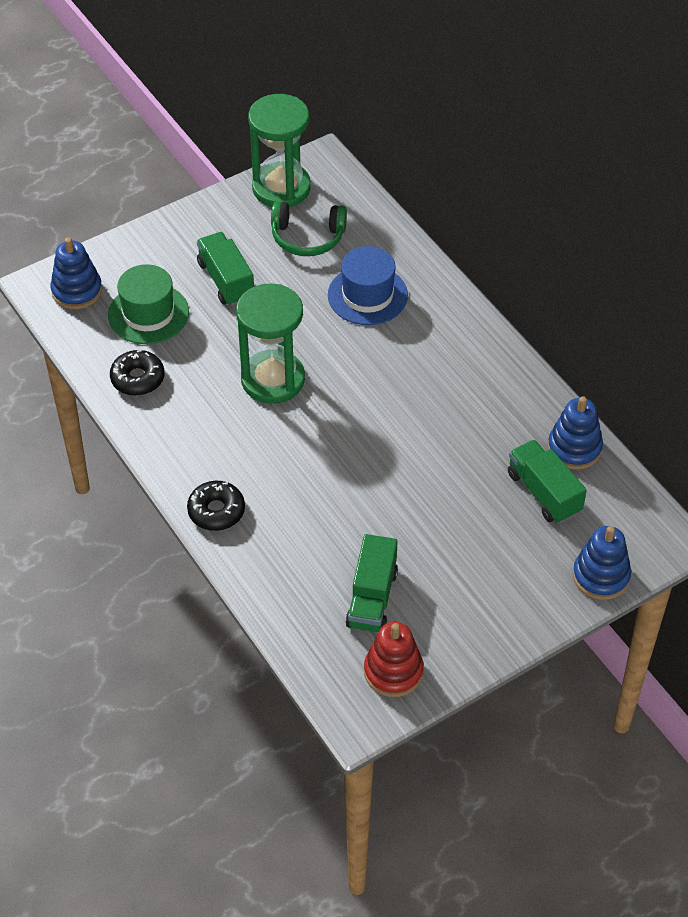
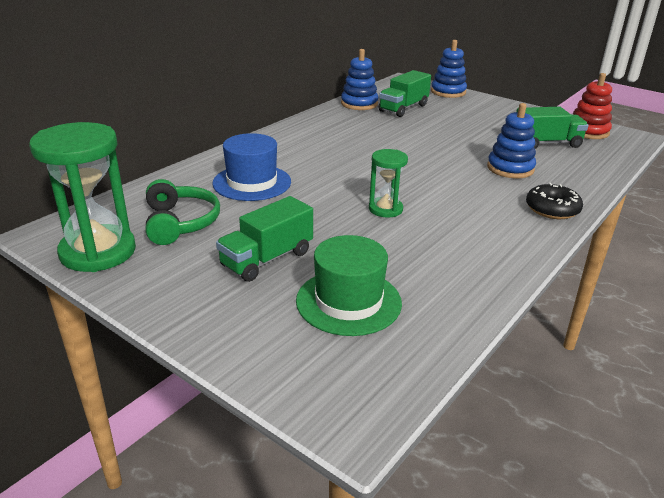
camera: 110 degrees left, 20 degrees down
(77, 291) = (344, 376): blue stacking toy -> blue stacking toy (510, 168)
(137, 378) = (449, 285): black donut -> none
(273, 379) = (385, 209): green hourglass -> green hourglass, size x0.54

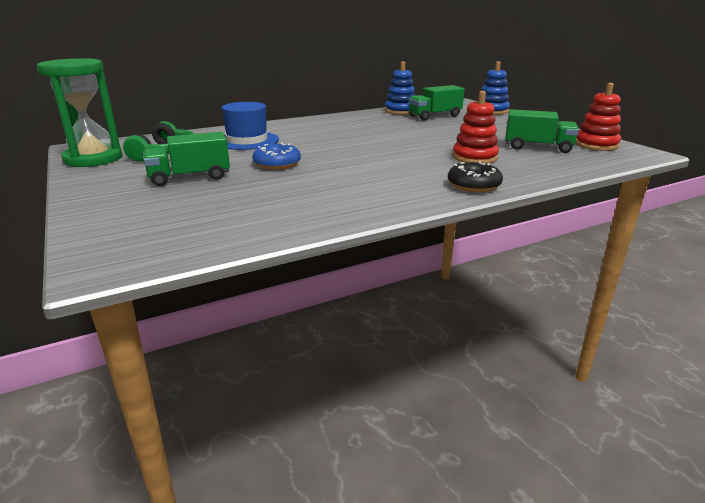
camera: 25 degrees right, 5 degrees down
(335, 216) = (277, 164): none -> blue donut
(348, 301) = (207, 208): green hat -> none
(385, 209) = (323, 166): green hourglass -> none
(510, 168) = (474, 157): blue stacking toy -> red stacking toy

